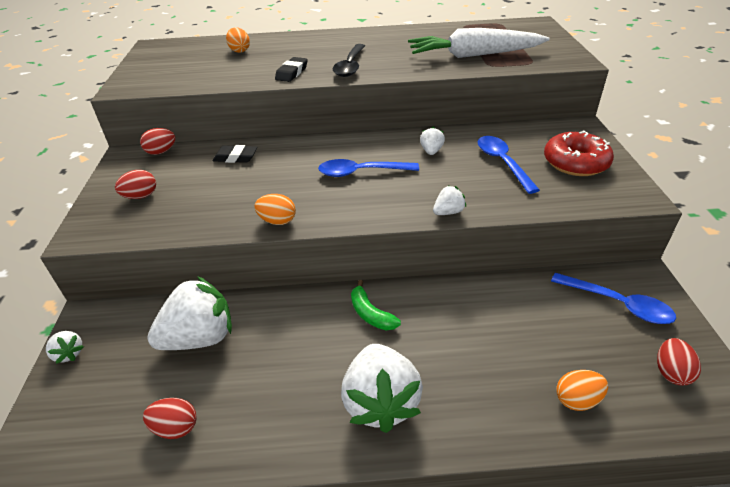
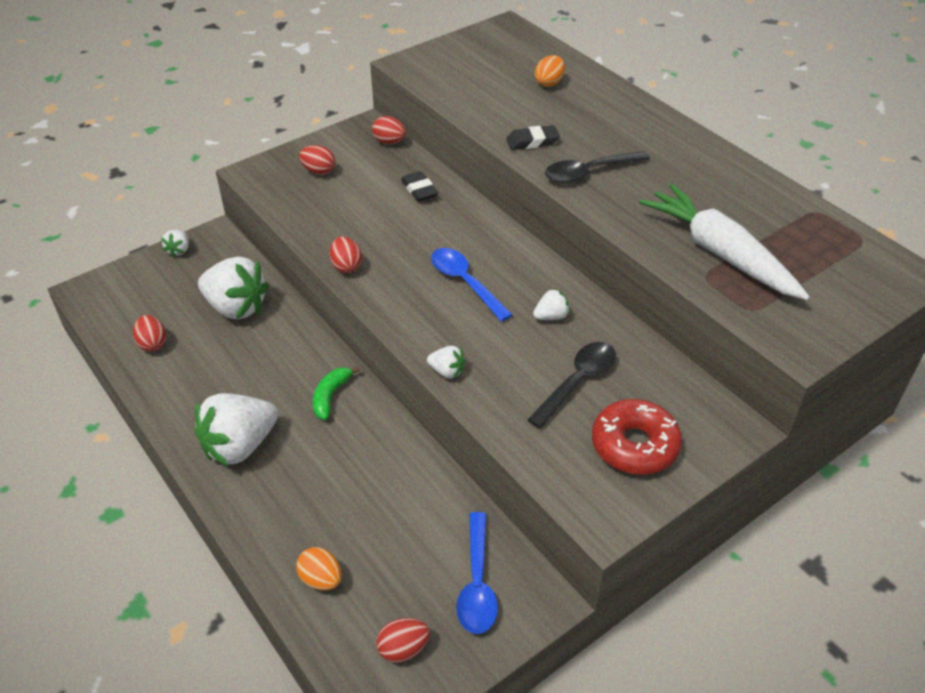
camera: 55 degrees right, 5 degrees up
(277, 221) = (346, 266): orange egg -> red egg
(502, 163) = (577, 381): blue spoon -> black spoon

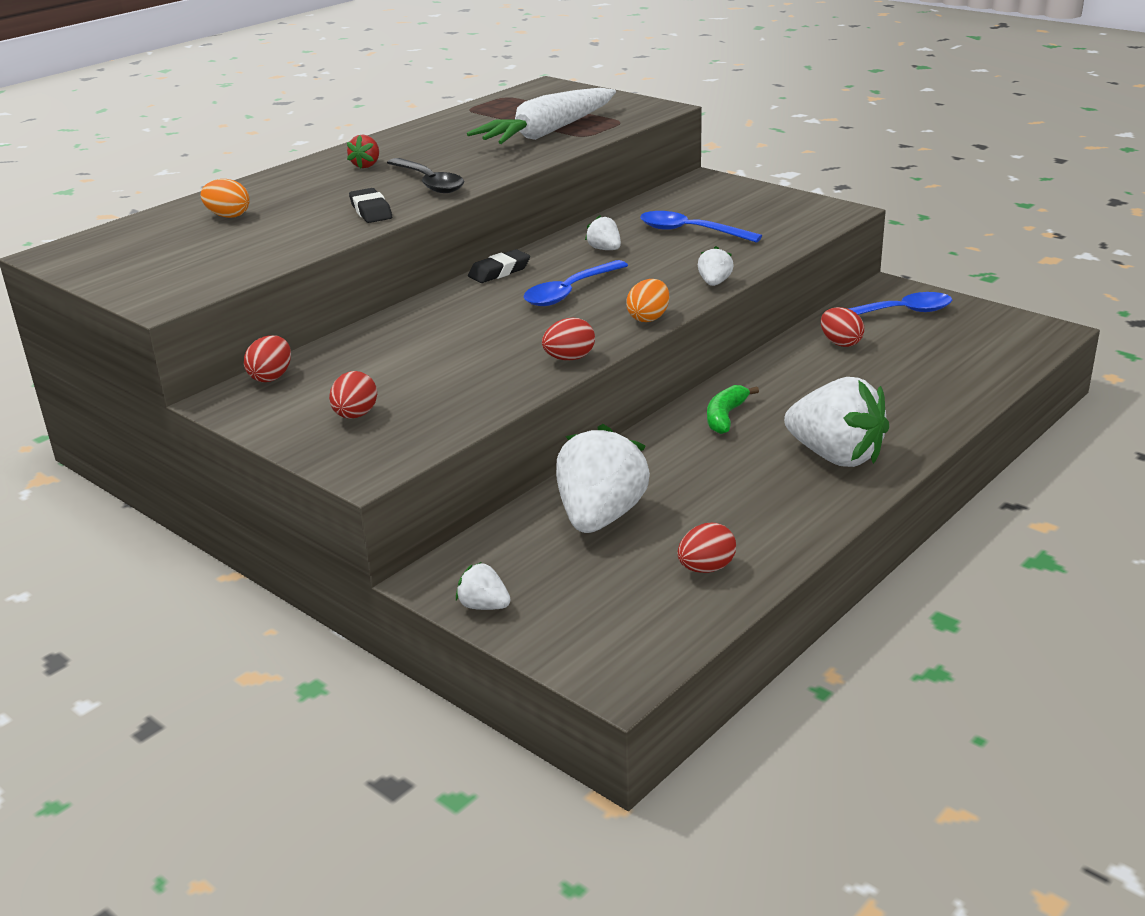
camera: 100 degrees left, 15 degrees down
(179, 250) = (484, 606): white strawberry -> white strawberry turned 150 degrees counterclockwise
(321, 579) = (958, 378): orange egg -> orange egg (648, 318)
(330, 396) = (725, 417): green banana -> green banana turned 105 degrees clockwise
(403, 649) = (987, 332): red egg -> red egg (840, 343)
(419, 190) = (391, 340): black eraser -> black eraser (499, 271)
(577, 381) = (690, 232): black spoon -> blue spoon
(634, 445) = (751, 207): red donut -> none
(647, 144) = (366, 165): none -> red strawberry

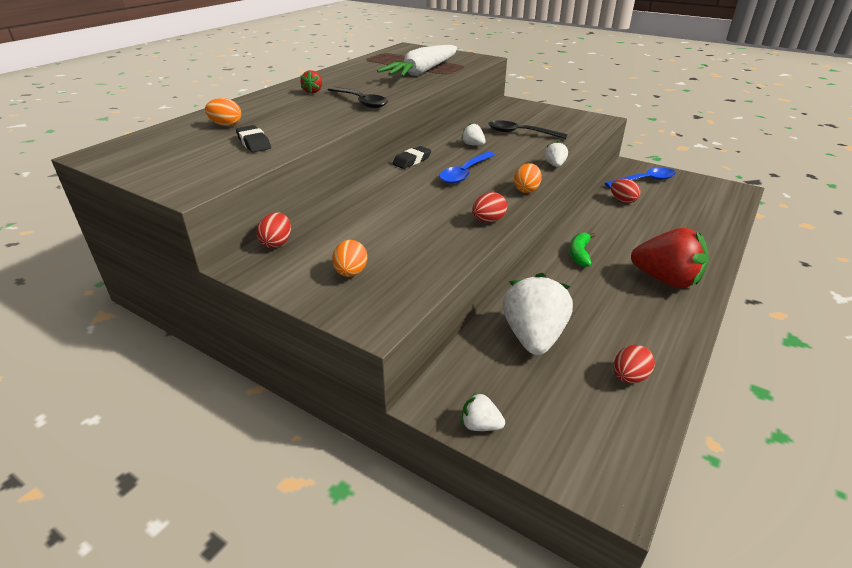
camera: 10 degrees left, 5 degrees up
(355, 415) = (351, 273): red egg -> orange egg
(371, 211) = (328, 120): black eraser -> black eraser (254, 143)
(690, 232) = (520, 133): blue spoon -> black spoon
(836, 456) = (666, 280): white strawberry -> red strawberry

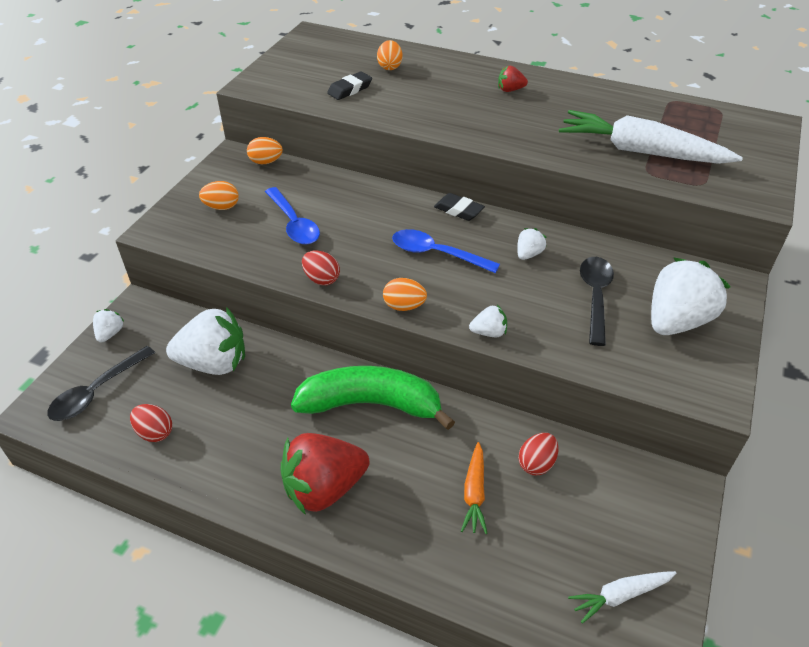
camera: 80 degrees right, 10 degrees up
(277, 243) = (266, 162): red egg -> orange egg
(361, 102) = (488, 124): black spoon -> black spoon (97, 392)
(543, 118) = (676, 321): none -> white strawberry
(579, 254) = (371, 404): green banana -> green banana, size x2.11
(644, 180) = (627, 503): blue spoon -> blue spoon (294, 224)
(651, 223) = (474, 493): none -> orange carrot
(666, 280) = (324, 488): red strawberry -> red strawberry turned 45 degrees clockwise
(706, 191) = (620, 595): none -> white carrot

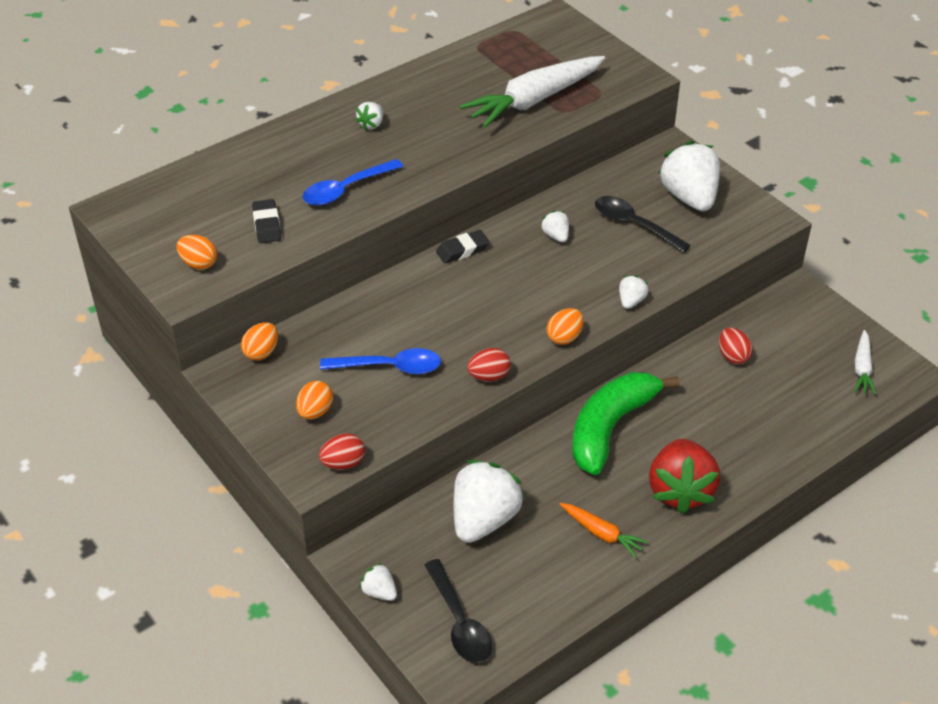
camera: 60 degrees left, 0 degrees up
(155, 432) = (545, 589): red egg -> red egg (343, 463)
(390, 67) = (249, 181): orange egg -> orange egg (199, 263)
(436, 254) = (512, 290): blue spoon -> blue spoon (346, 189)
(474, 493) = (738, 403): orange carrot -> orange carrot (601, 533)
(510, 90) = (371, 124): red strawberry -> white strawberry

